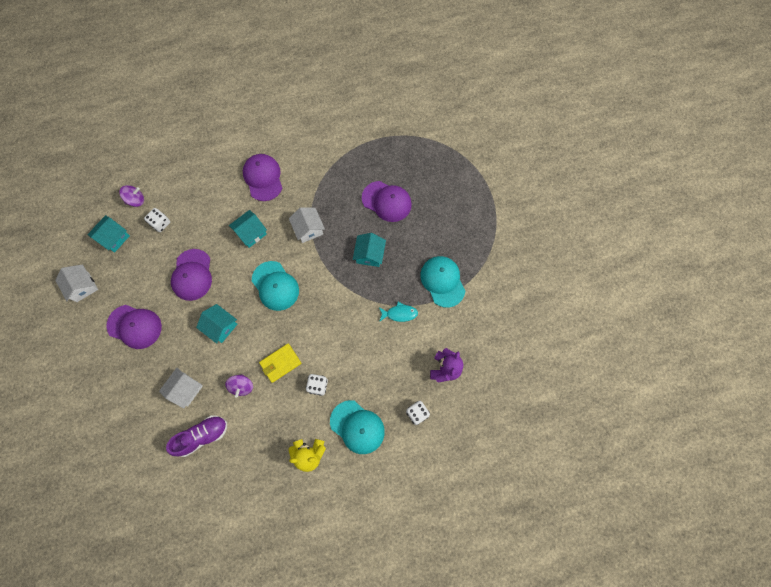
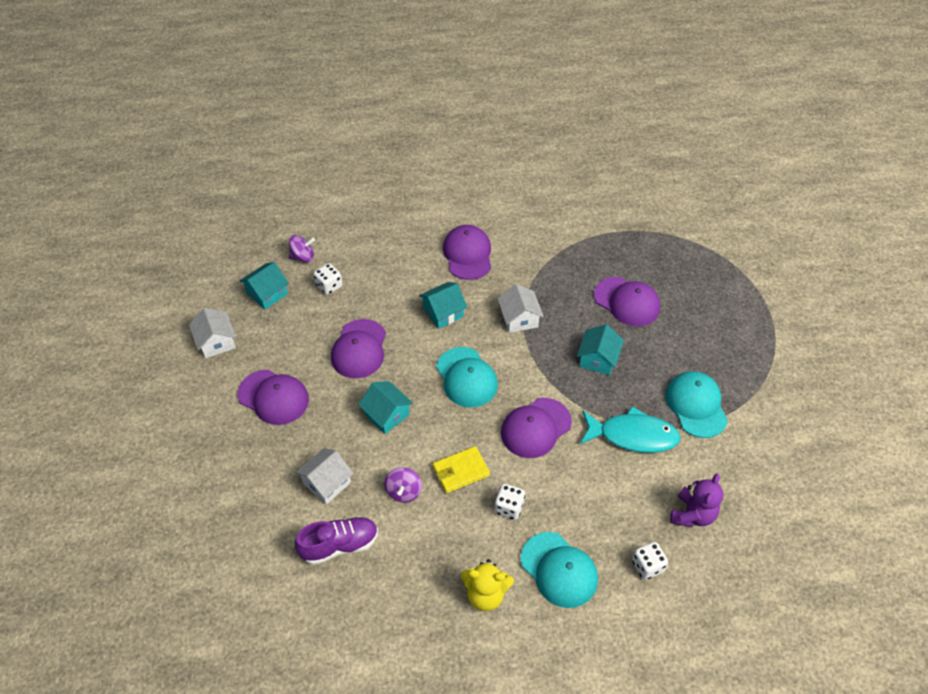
camera: 10 degrees right, 20 degrees down
(330, 319) = (535, 428): none -> purple cap
(399, 313) = (632, 435): turquoise fish -> turquoise fish, size x1.80

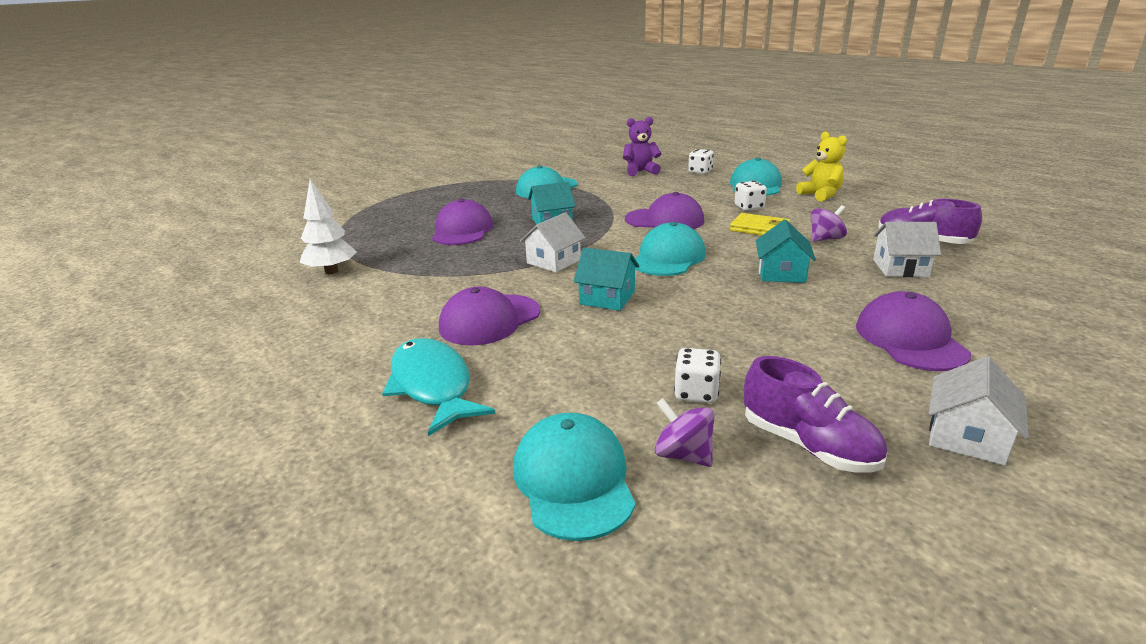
camera: 125 degrees left, 25 degrees down
(267, 293) = (808, 445): turquoise house -> purple shoe
(324, 223) = (573, 480): none -> turquoise cap
(359, 349) = (744, 321): purple cap -> none
(604, 216) = (331, 271): none -> white tree
(632, 435) = (609, 195): turquoise fish -> turquoise fish (433, 386)

